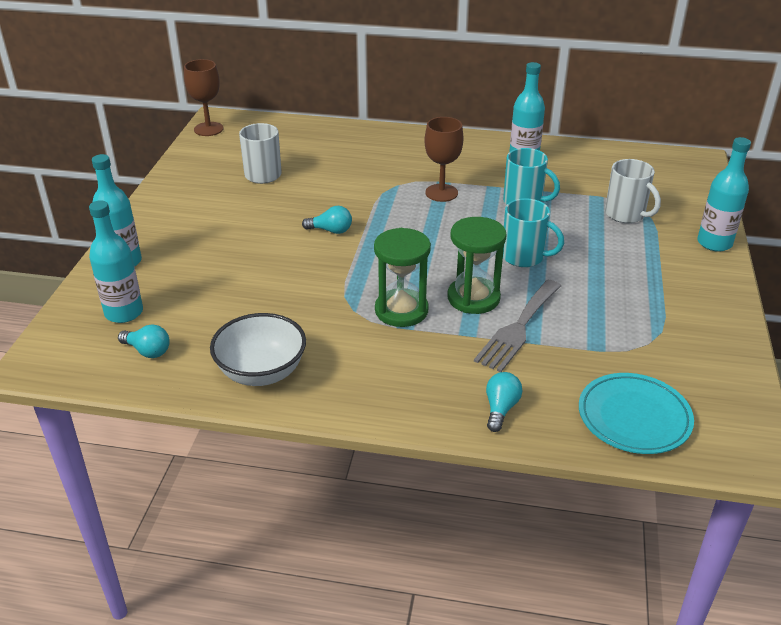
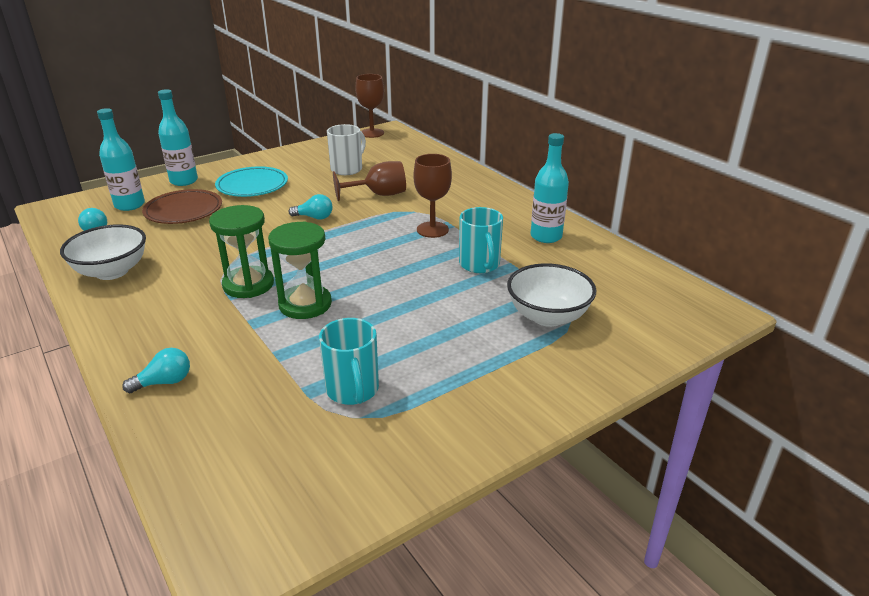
camera: 45 degrees right, 5 degrees down
(196, 287) = (183, 211): none -> brown plate
(331, 230) = (314, 217): turquoise light bulb -> turquoise light bulb turned 45 degrees counterclockwise
(341, 184) = (379, 195): none -> brown goblet
(518, 328) = (289, 341): grey fork -> none
(524, 257) = (398, 299): turquoise mug -> turquoise mug (353, 390)
(626, 214) = (548, 316): white mug -> white bowl
(634, 417) = (223, 458): turquoise plate -> turquoise plate (252, 186)
(714, 243) = (585, 384): turquoise bottle -> none

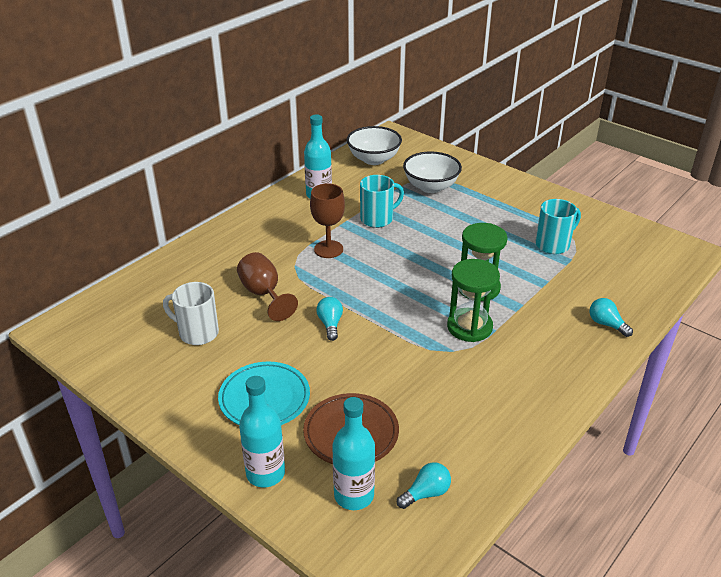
camera: 105 degrees left, 5 degrees up
(112, 271) = (500, 428): white bowl -> white bowl (374, 159)
(372, 133) = (67, 341): brown goblet -> none

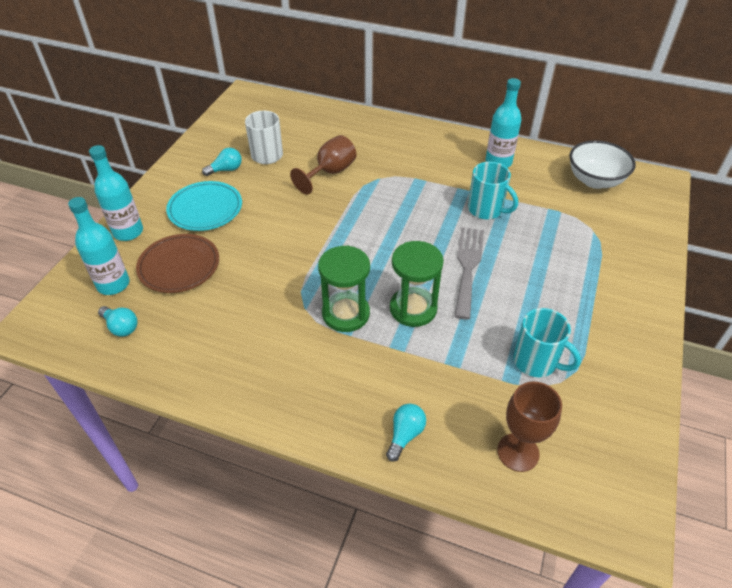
camera: 70 degrees right, 10 degrees up
(328, 249) = (415, 191): brown goblet -> brown goblet (518, 452)
(330, 324) = (308, 220): turquoise light bulb -> turquoise light bulb (226, 170)
(431, 187) = (577, 234): white bowl -> none
(442, 247) = (468, 267): none -> grey fork

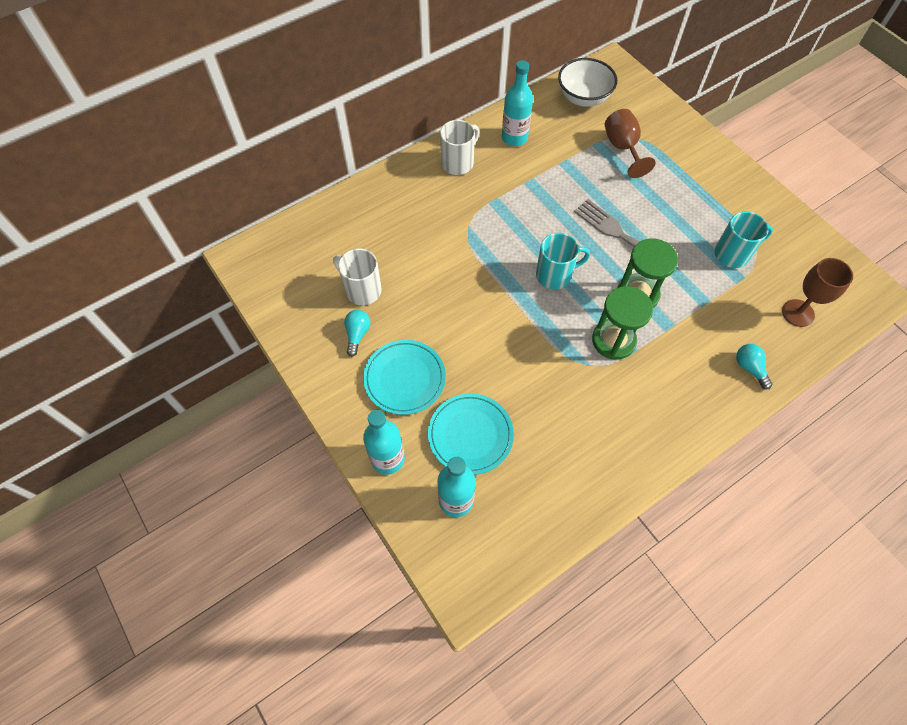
camera: 55 degrees left, 15 degrees up
(121, 327) = (517, 514): turquoise light bulb -> none
(179, 266) = (470, 435): brown plate -> turquoise plate
(330, 172) = (431, 256): brown goblet -> brown goblet (623, 148)
(436, 146) = (458, 163): none -> white mug
(486, 210) = (564, 182): turquoise mug -> turquoise mug (555, 275)

